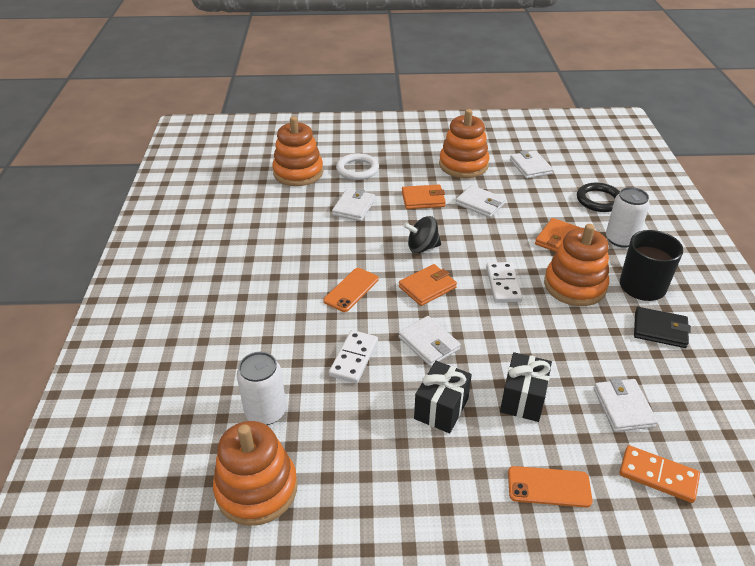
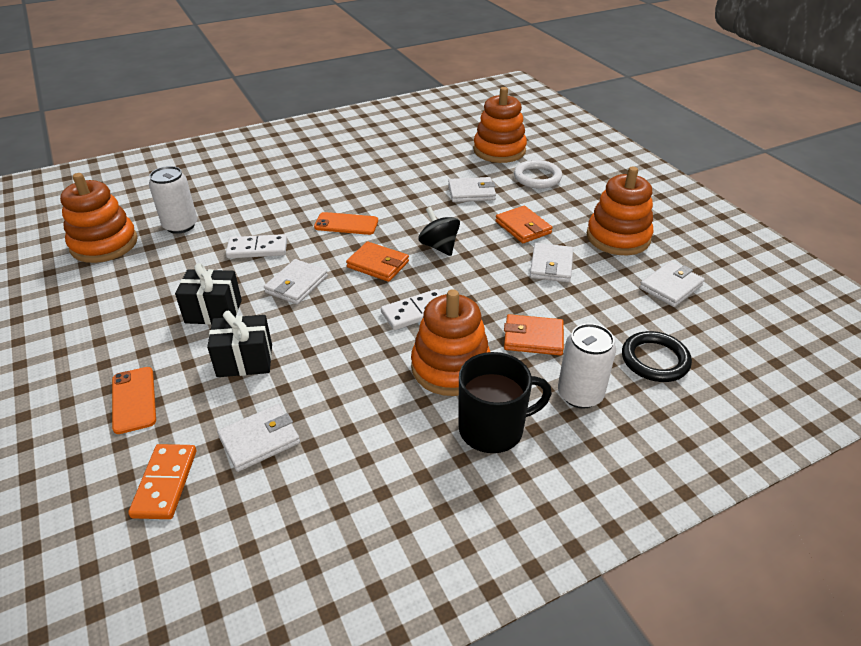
camera: 65 degrees right, 0 degrees up
(660, 330) = (412, 457): black wallet -> none

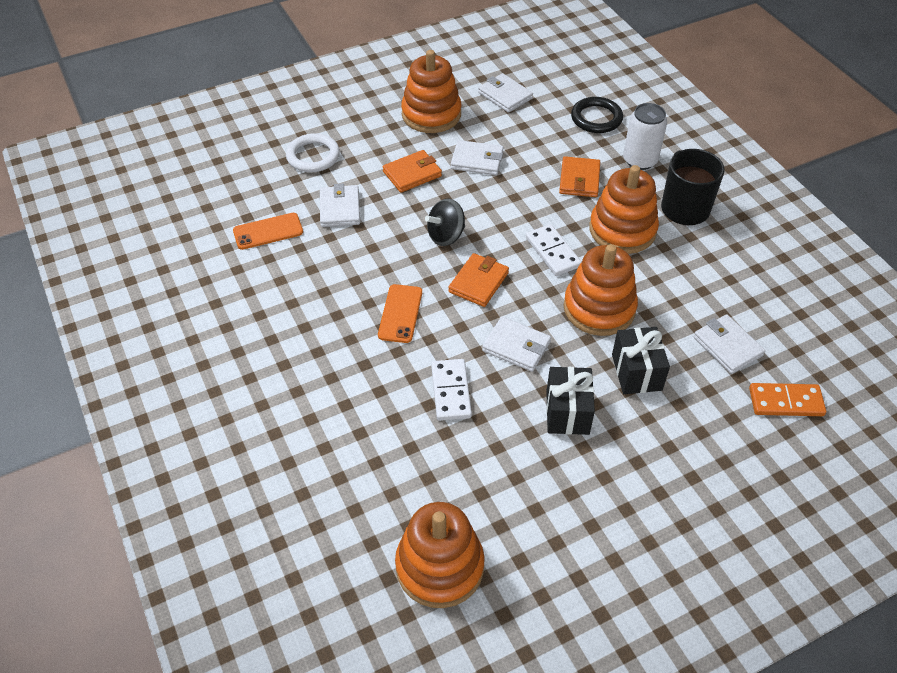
camera: 90 degrees left, 10 degrees up
(134, 400) = (702, 450): orange phone -> orange phone (268, 231)
(180, 225) = (397, 485): white can -> none
(499, 150) = (244, 182): orange stacking toy -> orange stacking toy (599, 308)

